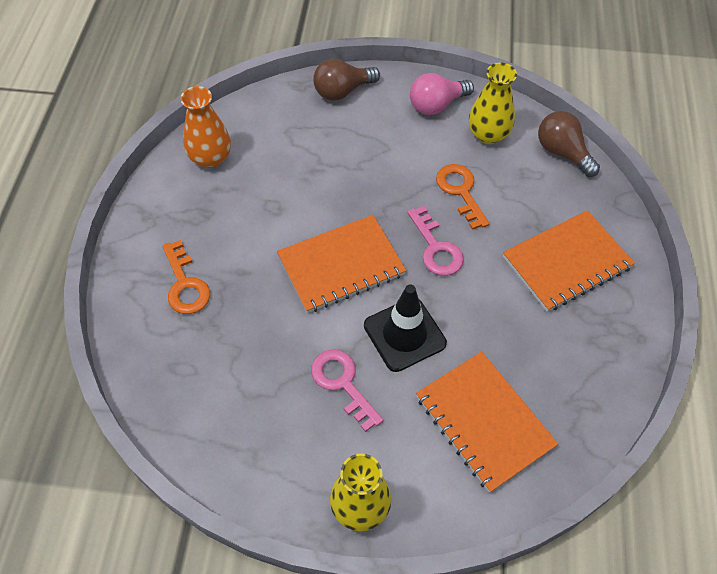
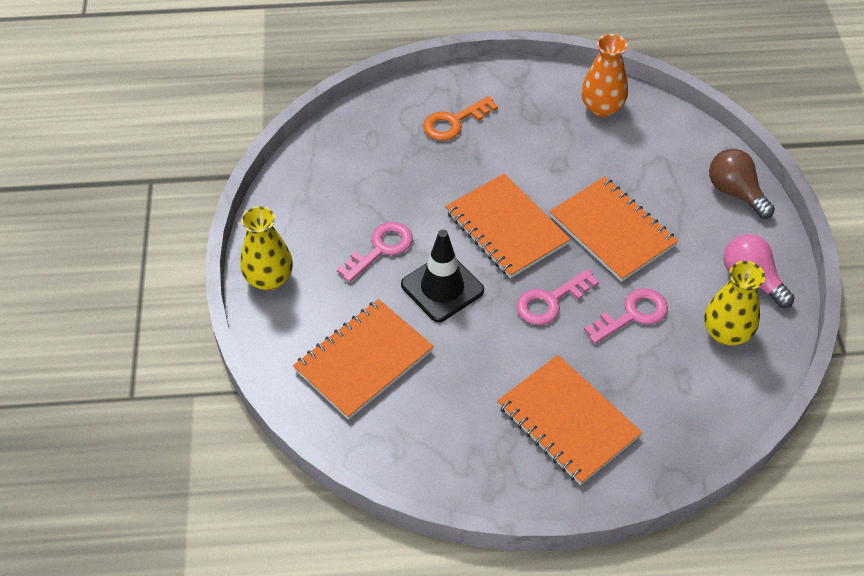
camera: 80 degrees right, 5 degrees down
(364, 185) = (612, 231): none -> orange notebook
(460, 192) = (632, 315): orange key -> pink key
(562, 153) = (728, 410): brown light bulb -> none

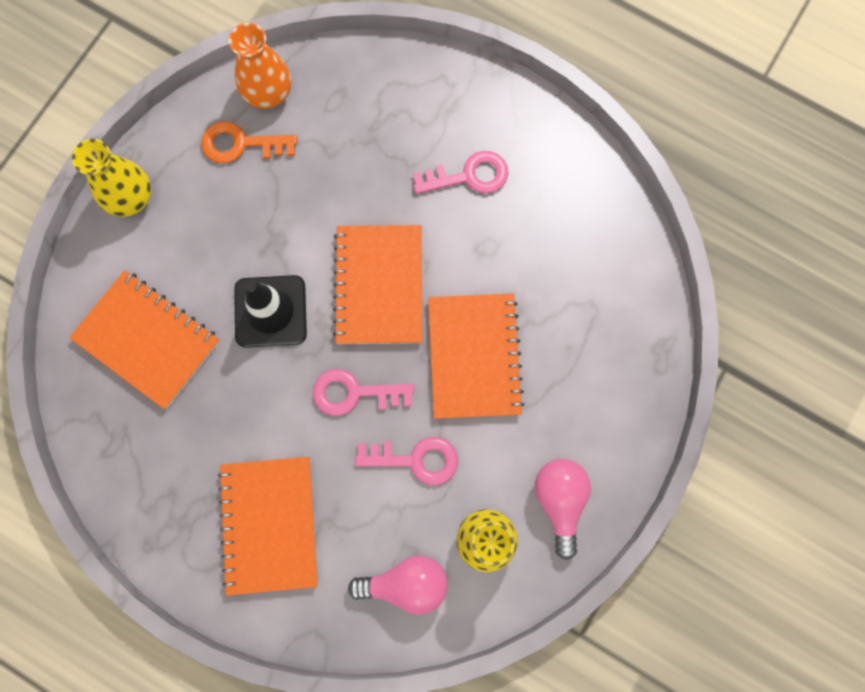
camera: 35 degrees right, 25 degrees up
(364, 360) = (147, 340): orange notebook -> orange notebook turned 45 degrees clockwise
(380, 249) = (249, 231): pink key -> pink key (468, 176)
(454, 122) = (427, 130): orange key -> orange key (241, 144)
(602, 107) = (585, 207): orange vase -> orange vase (268, 93)
(700, 394) = (406, 583): none -> pink light bulb
(735, 192) = (631, 395): brown light bulb -> none

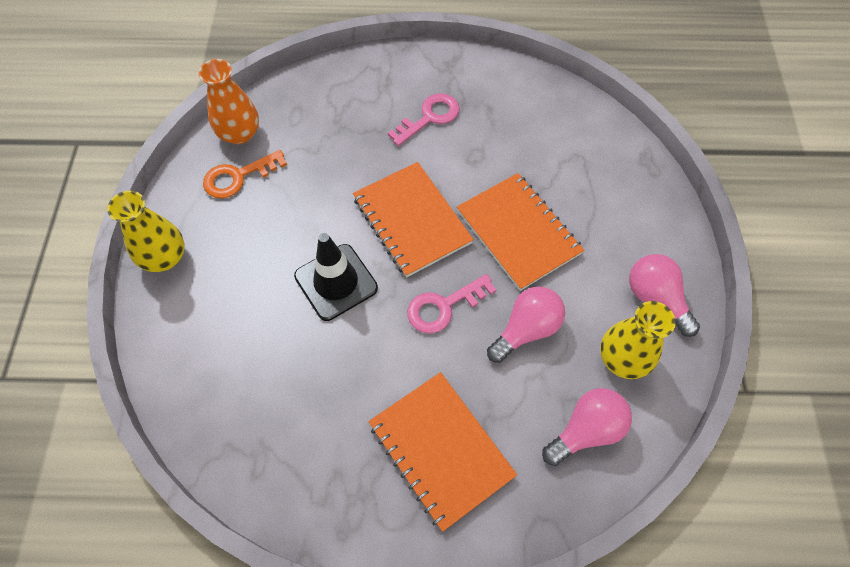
camera: 30 degrees left, 15 degrees down
(147, 340) = (241, 358): orange notebook -> none
(415, 459) = (526, 329): pink key -> pink light bulb

